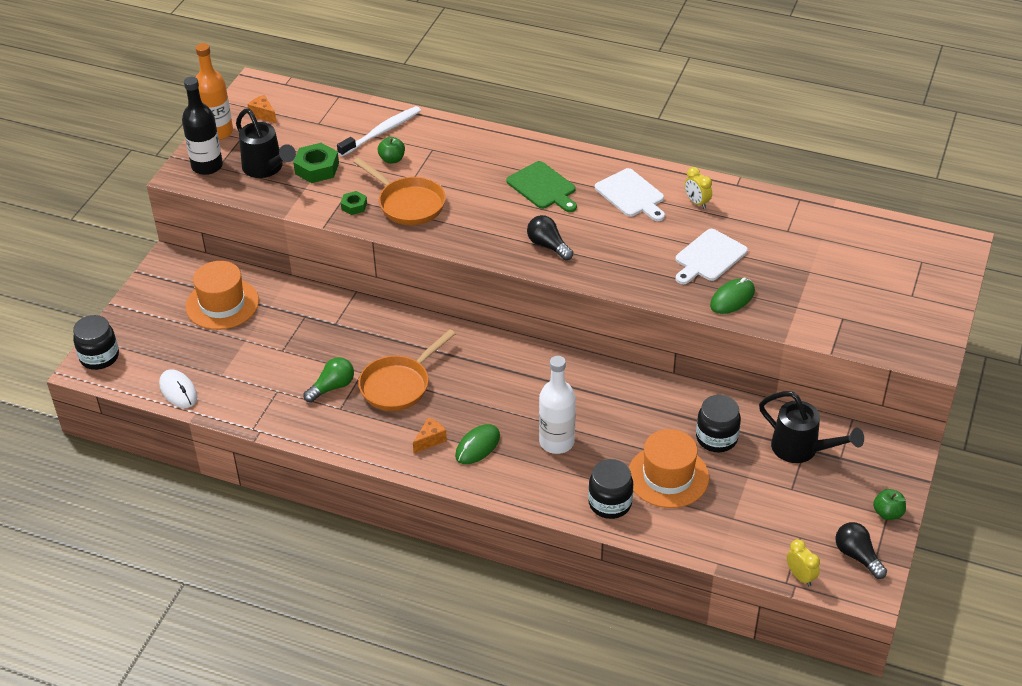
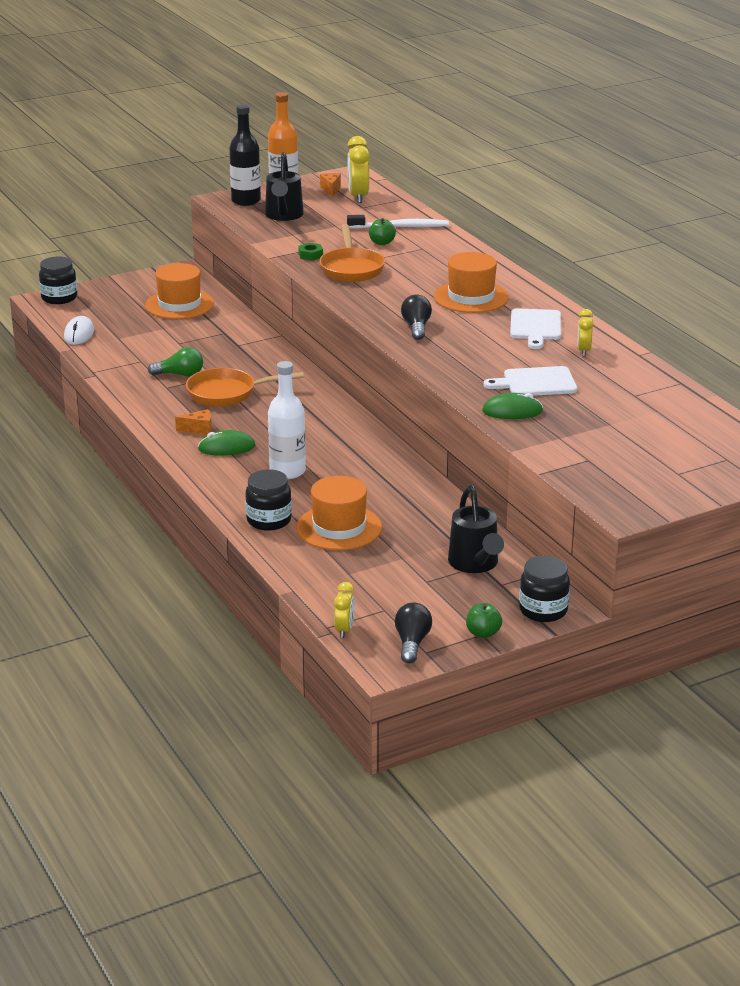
camera: 40 degrees right, 15 degrees down
(298, 112) = (358, 197): none -> yellow clock
(317, 168) = (319, 228): green nut -> none
(543, 187) = (471, 297): green cutting board -> orange hat
(716, 438) = (415, 526): black jar -> black jar (543, 610)

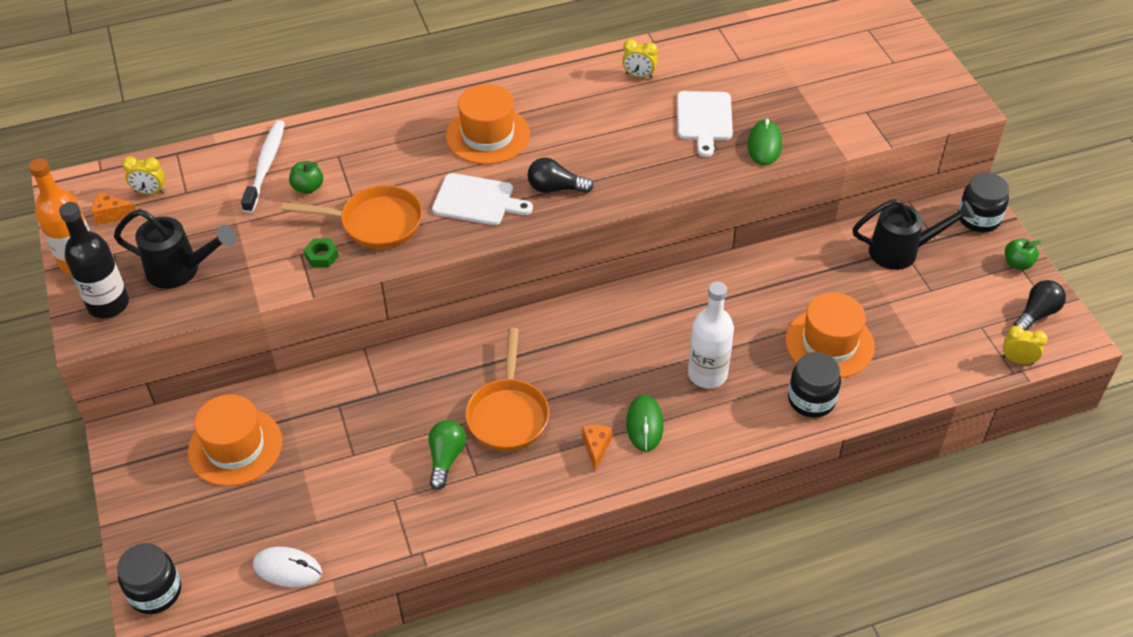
camera: 80 degrees left, 20 degrees up
(358, 197) = (150, 192): yellow clock -> yellow clock, size x0.59
(412, 643) = (1036, 314): black light bulb -> black light bulb turned 120 degrees clockwise
(535, 327) = (575, 99): white cutting board -> white cutting board (477, 200)

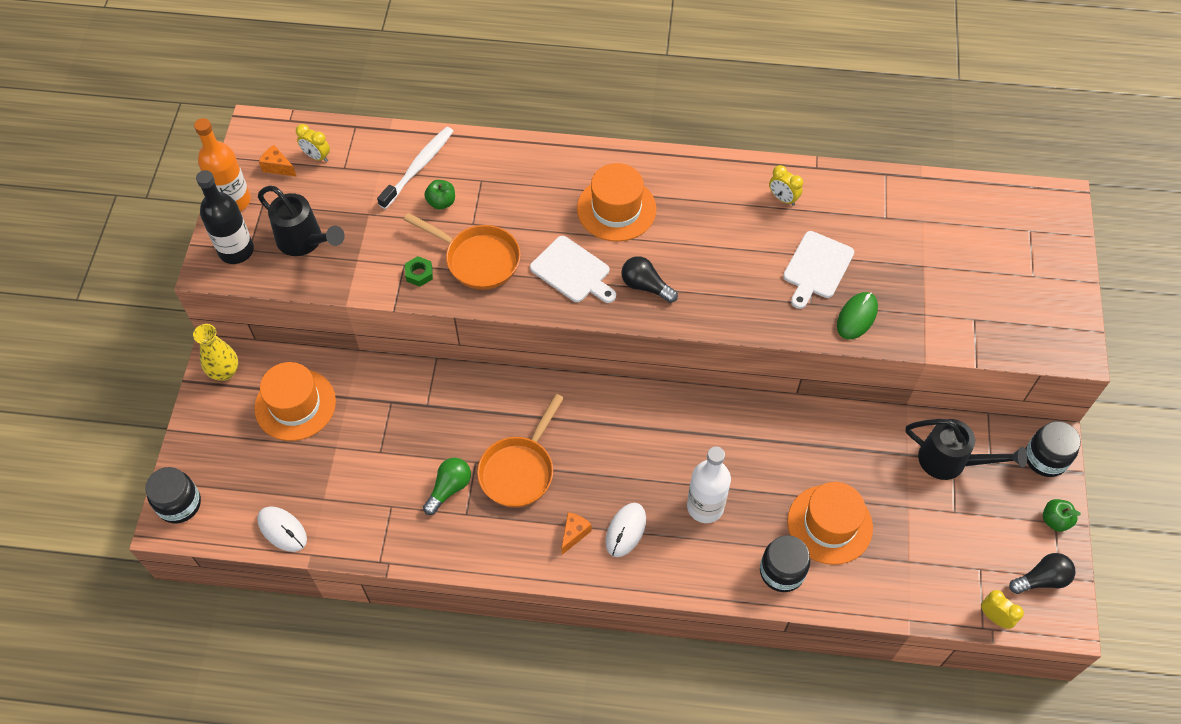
camera: 25 degrees right, 10 degrees up
(137, 446) = (225, 372): none -> yellow vase
(644, 424) = (625, 530): green mouse -> white mouse

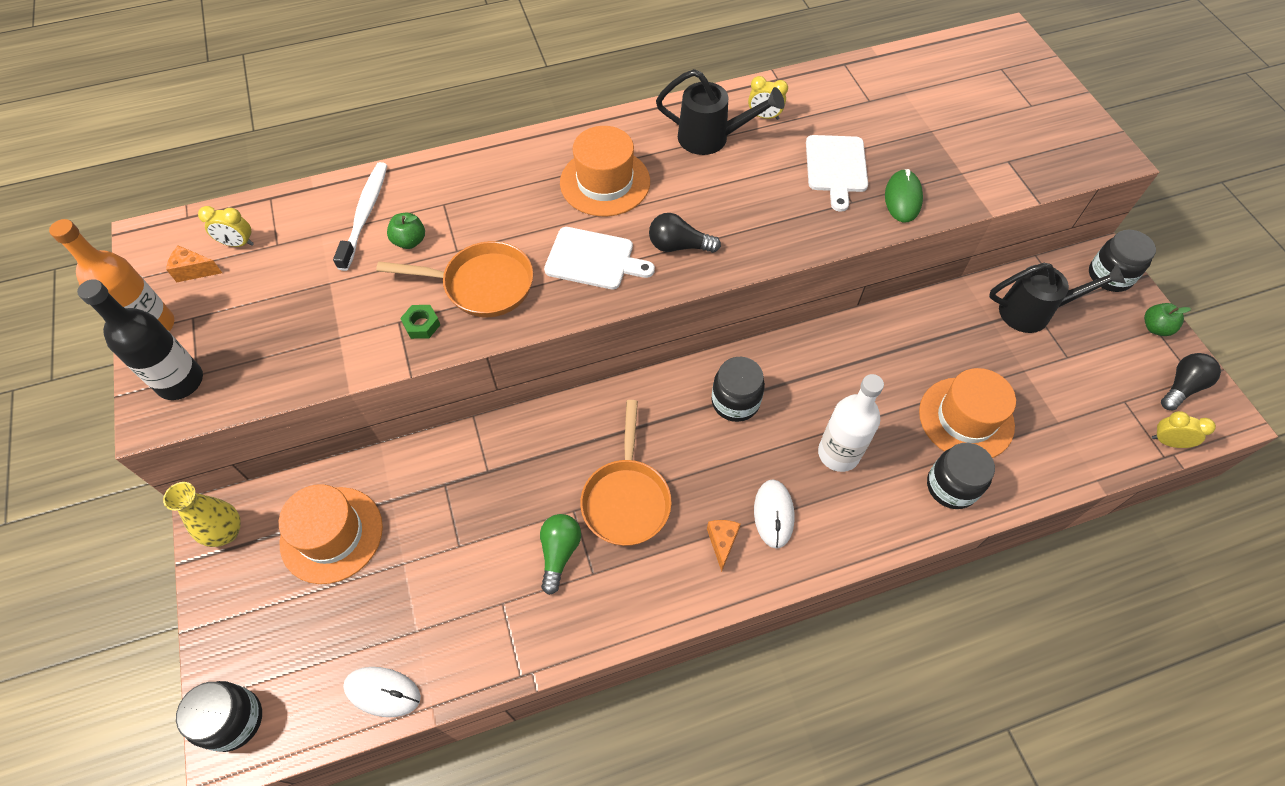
camera: 25 degrees left, 0 degrees up
(305, 241) = (265, 340): black watering can -> black watering can (712, 138)
(645, 431) = (735, 402): none -> black jar

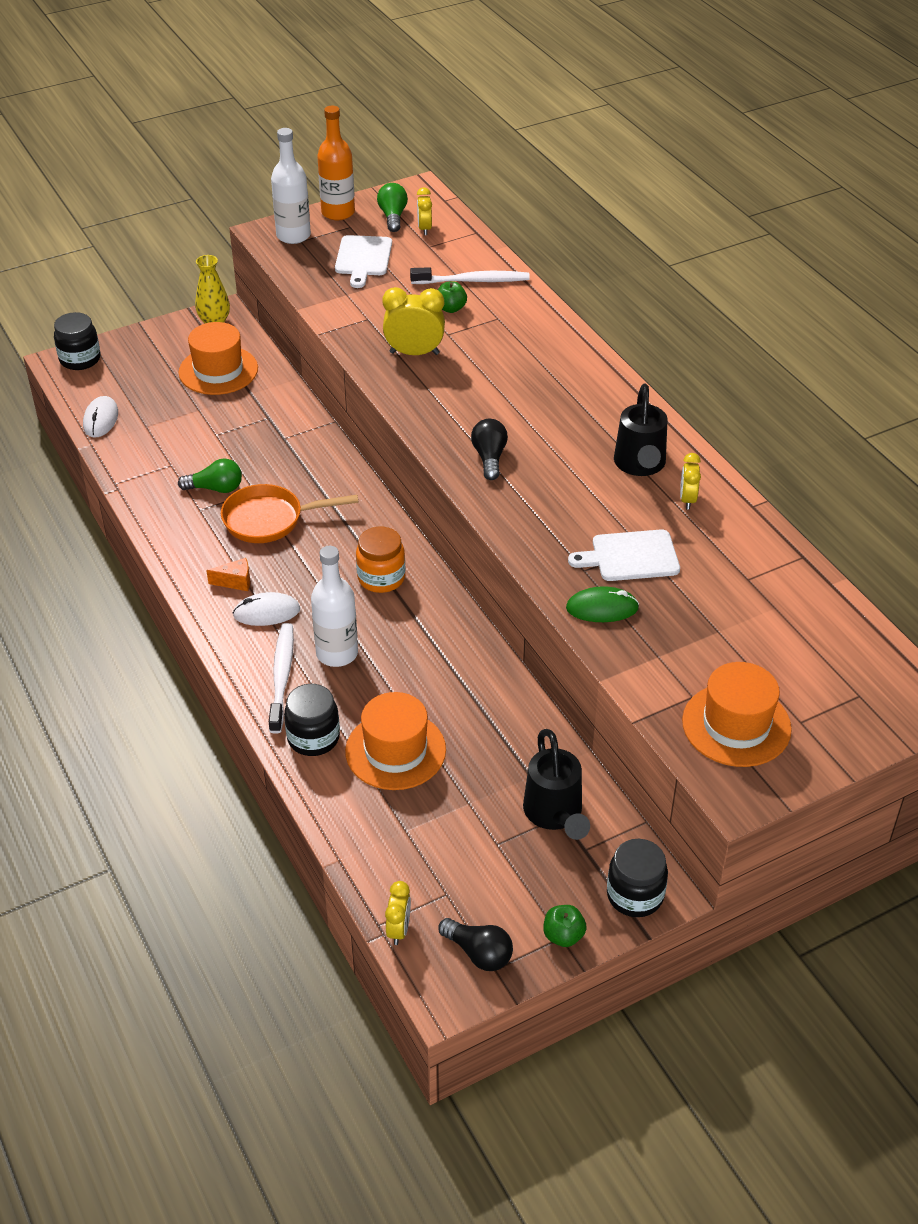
camera: 80 degrees right, 15 degrees down
(180, 381) = (293, 236): black bottle -> white bottle
(194, 271) = (393, 216): orange cheese -> green light bulb
(422, 325) = (366, 330): green nut -> none
(482, 285) = (414, 353): orange pan -> yellow clock
(593, 259) = (459, 409): white cutting board -> white cutting board (363, 258)
(605, 182) = (554, 404): orange hat -> orange hat (736, 725)
(735, 402) = (381, 578): black jar -> orange jar
(868, 508) = (282, 677): none -> white toothbrush

